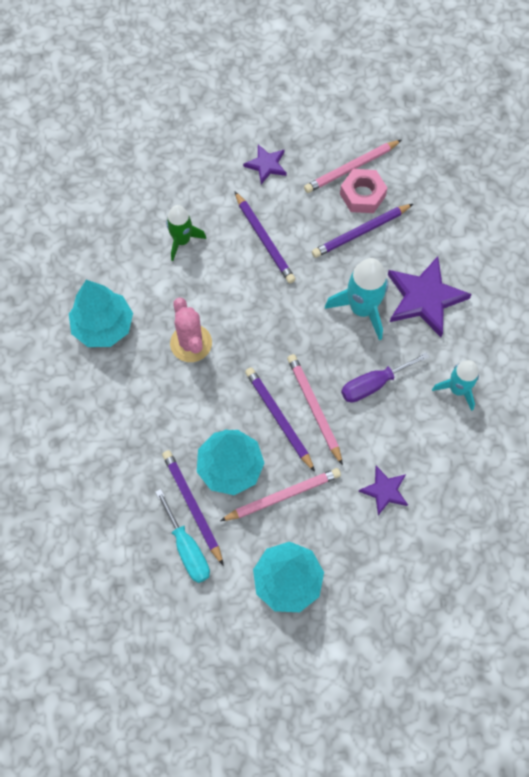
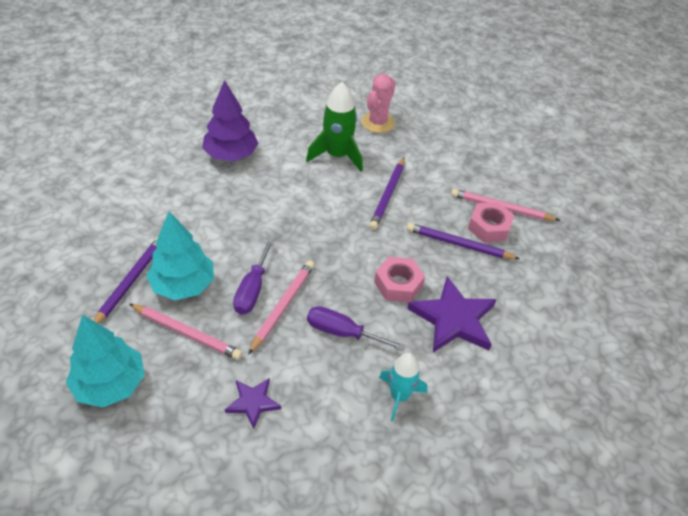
camera: 45 degrees right, 20 degrees down
(103, 326) = (231, 155): turquoise tree -> purple tree
(182, 240) = (337, 155): green rocket -> green rocket, size x1.51
(187, 548) = (90, 300): turquoise screwdriver -> none
(191, 343) = (264, 204): pink cactus -> pink cactus (378, 122)
(266, 165) = (444, 163): purple star -> none
(278, 418) = (252, 289): purple pencil -> purple screwdriver
(362, 309) = (398, 284): turquoise rocket -> pink nut

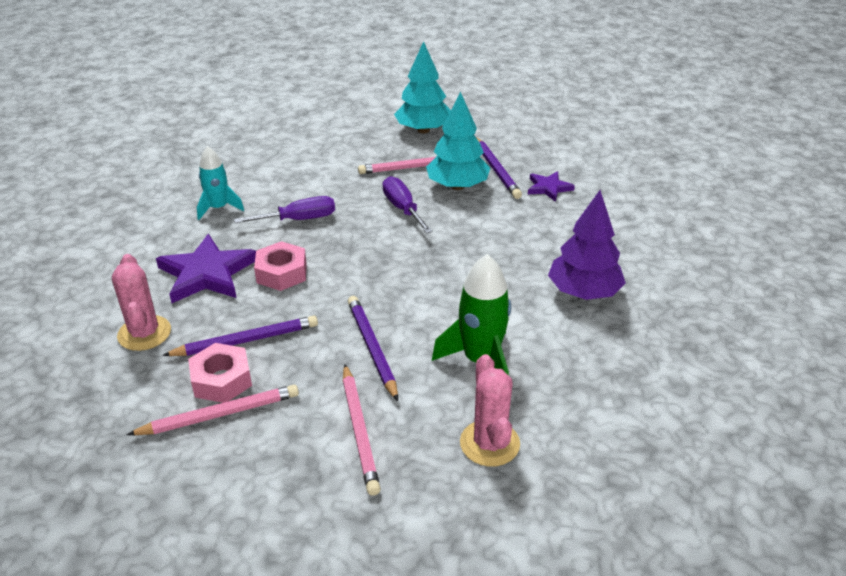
camera: 145 degrees right, 10 degrees down
(253, 402) = (322, 161): purple star -> purple star (548, 188)
(283, 306) = (365, 211): pink pencil -> pink pencil (359, 431)
(524, 290) = (144, 333): none -> pink cactus

